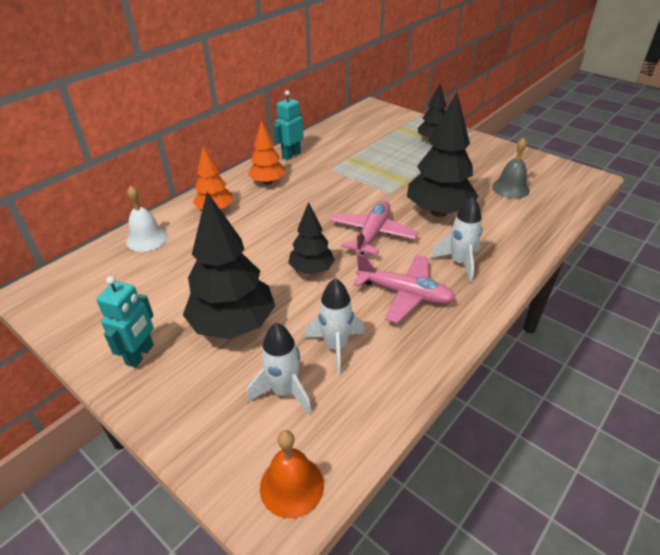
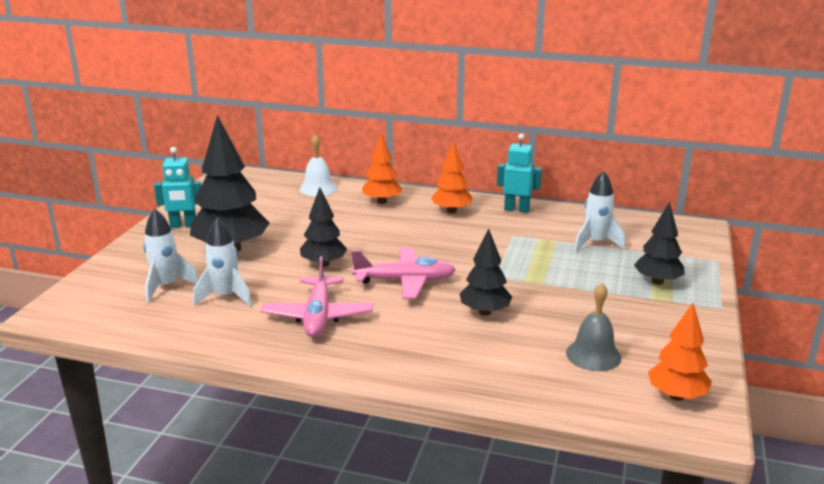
camera: 65 degrees right, 15 degrees down
(291, 486) = (78, 310): orange bell -> none
(438, 212) = (484, 312): black tree -> black tree, size x0.58
(459, 263) = (393, 339): white rocket -> white rocket (595, 243)
(562, 177) = (676, 396): none -> orange tree

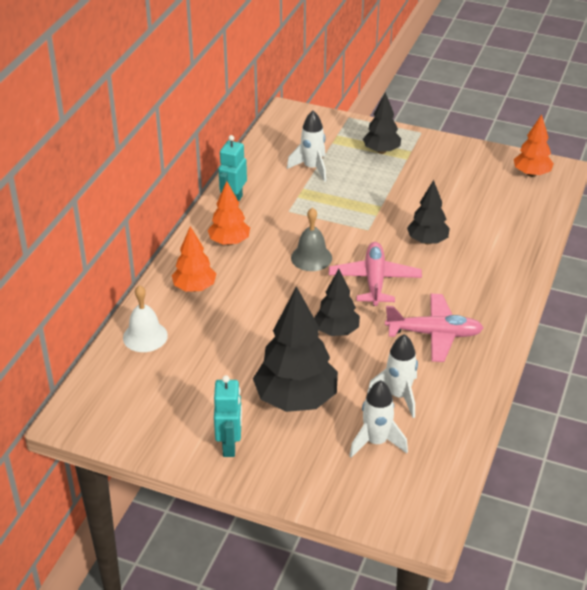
camera: 85 degrees left, 15 degrees up
(593, 355) = (486, 198): grey bell -> grey bell (311, 257)

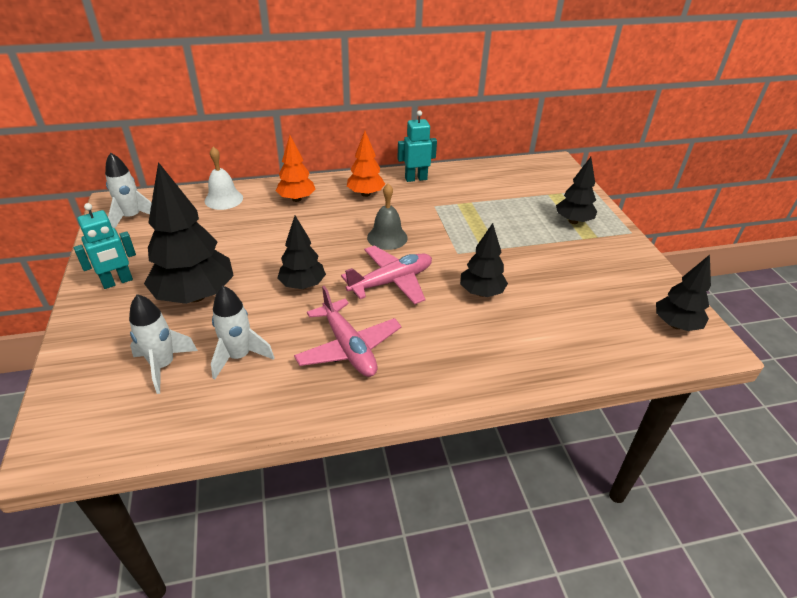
camera: 55 degrees right, 0 degrees up
(312, 168) = (501, 197): white rocket -> white rocket (132, 218)
(531, 174) = (675, 325): orange tree -> black tree

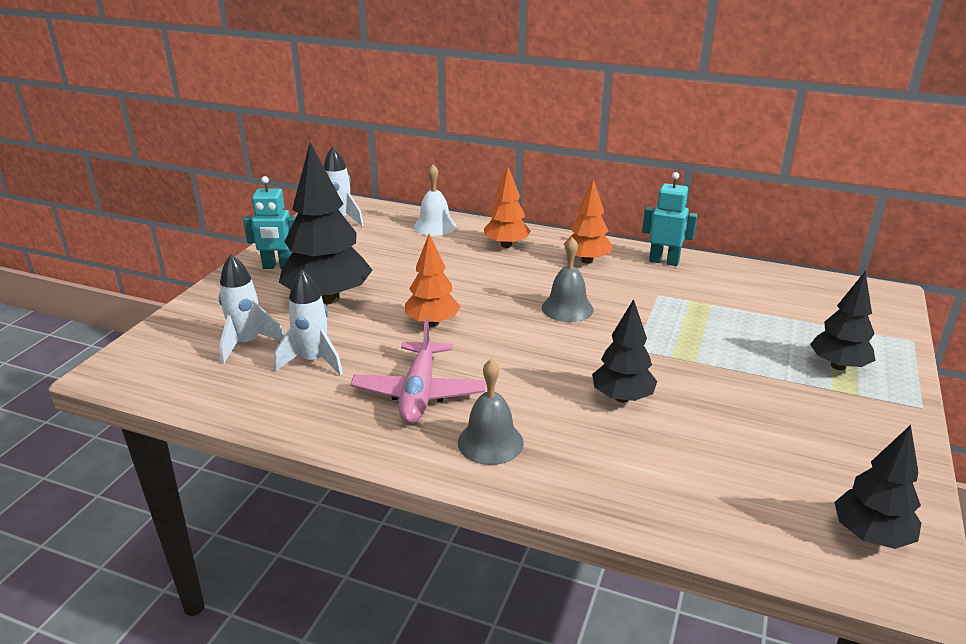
camera: 35 degrees right, 10 degrees down
(303, 285) = (432, 323): black tree -> orange tree
(391, 282) = (527, 351): pink plane -> none
(432, 363) = (490, 442): none -> grey bell

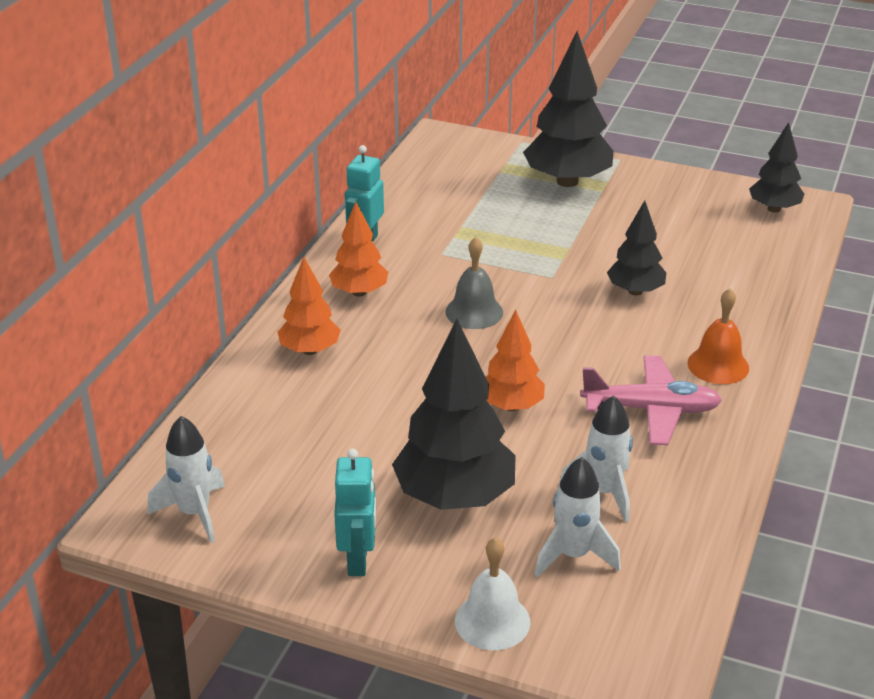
camera: 90 degrees left, 5 degrees up
(435, 226) = (238, 413): white bell -> white bell (492, 621)
(490, 442) = (718, 365): grey bell -> orange bell
(838, 366) = (567, 181): black tree -> black tree, size x1.72

